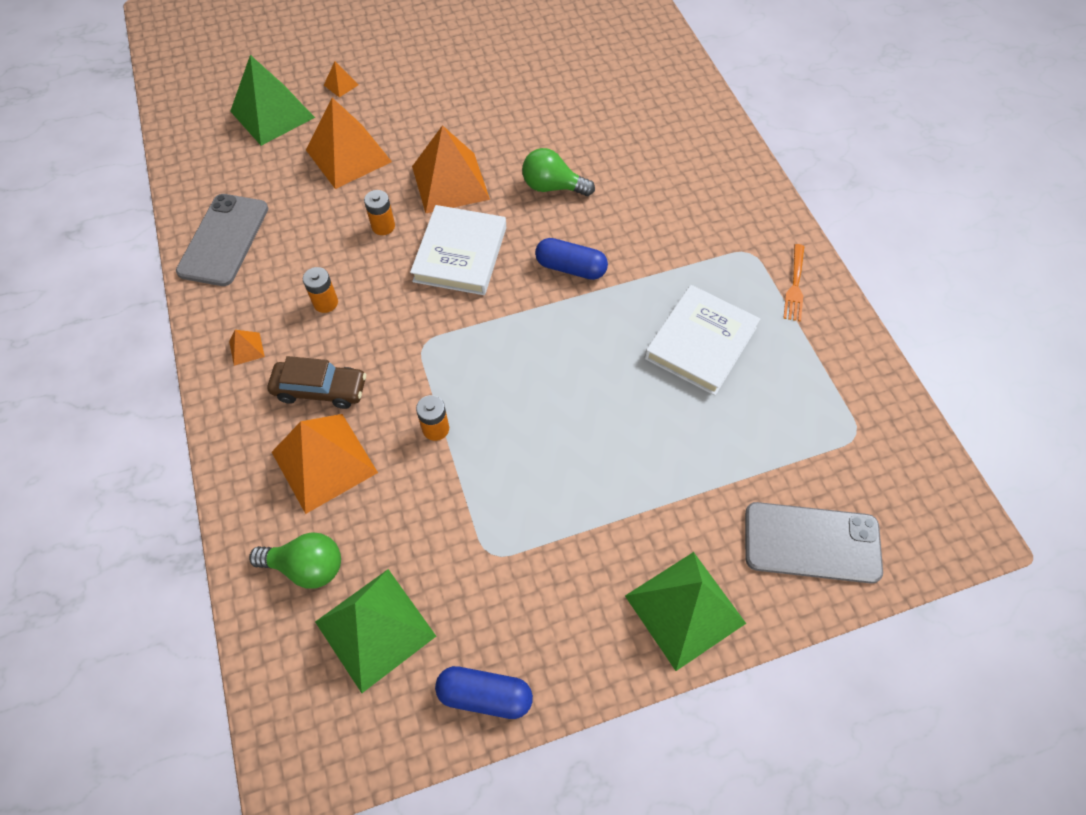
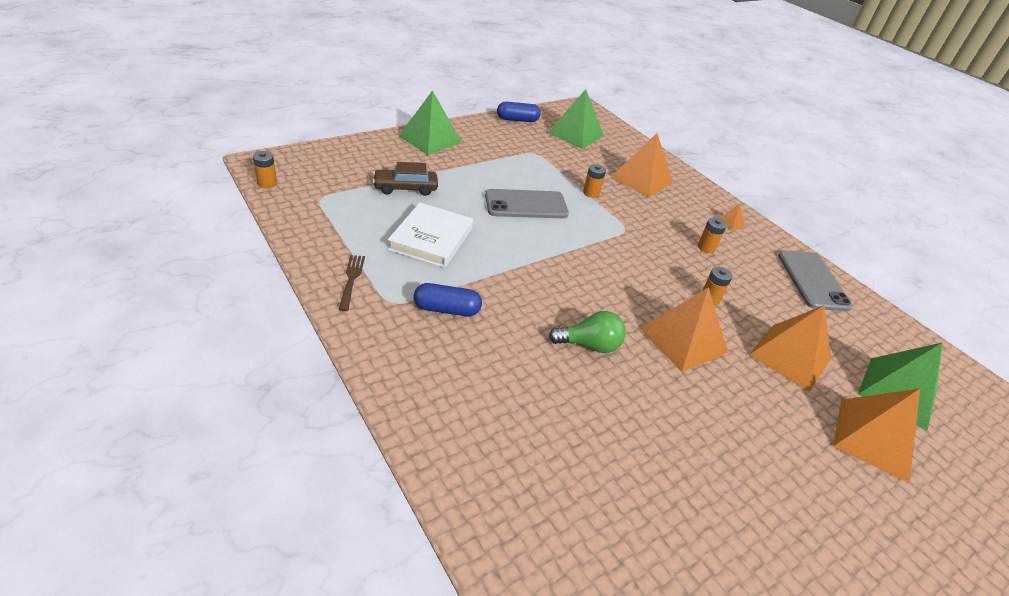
camera: 160 degrees right, 20 degrees down
(306, 566) = (620, 149): green light bulb -> none
(320, 390) = (670, 206): brown car -> brown car (405, 188)
(341, 85) = (873, 439): orange pyramid -> orange pyramid, size x2.40
(460, 254) = (636, 283): white book -> none
(570, 268) = (545, 280): blue capsule -> blue capsule (447, 309)
(795, 285) = (351, 279): orange fork -> brown fork
(811, 542) = (359, 158): grey phone -> grey phone (526, 205)
(940, 474) = (267, 183): none -> orange battery

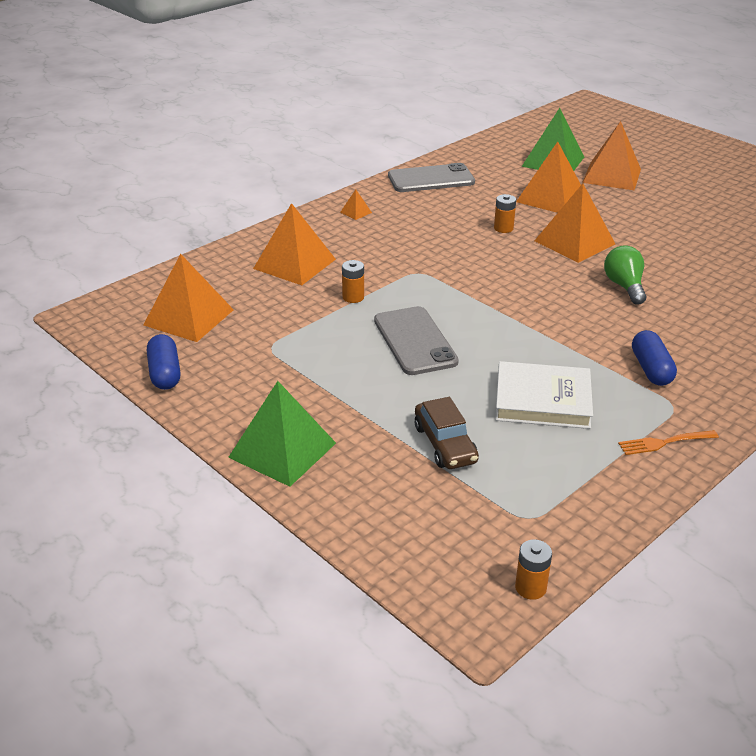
camera: 95 degrees left, 5 degrees down
(351, 279) = (664, 442): brown fork -> orange fork
(575, 134) = (189, 317): green pyramid -> orange pyramid
(706, 247) = (417, 227): orange battery -> none

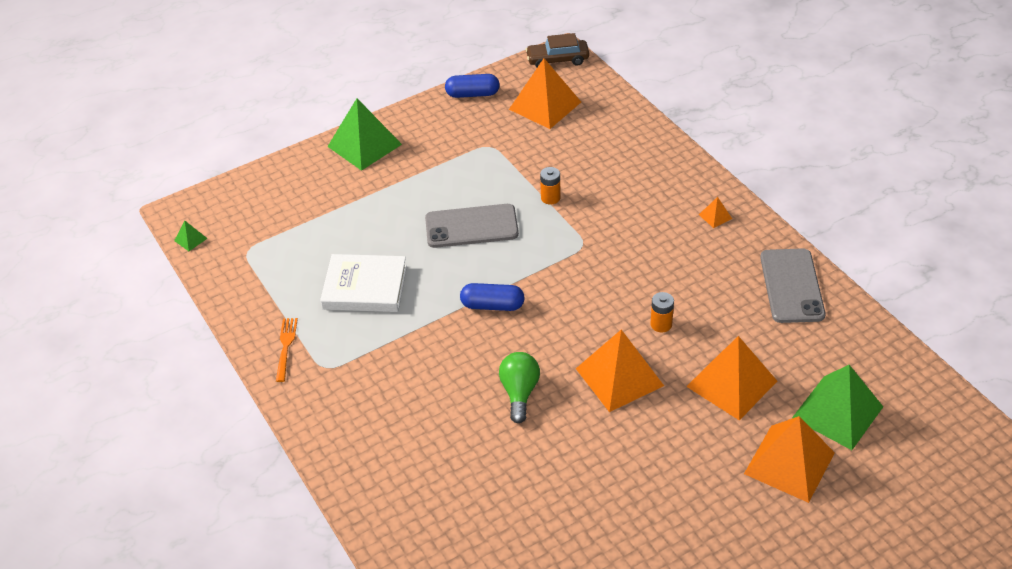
camera: 105 degrees right, 10 degrees up
(294, 264) = (617, 167): orange pyramid -> none
(445, 444) = (337, 223): brown car -> brown car (557, 60)
(530, 587) = (190, 239): orange battery -> green pyramid
(542, 400) = (365, 287): white book -> white book turned 75 degrees clockwise
(624, 286) = (519, 392): green light bulb -> green light bulb turned 90 degrees counterclockwise
(651, 369) = (379, 369): blue capsule -> blue capsule (492, 305)

